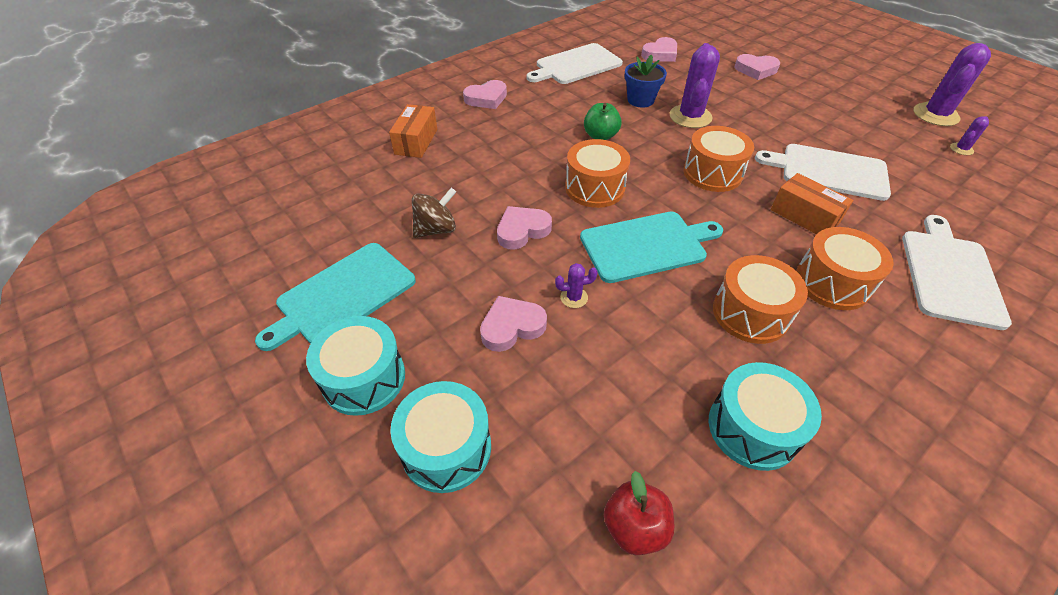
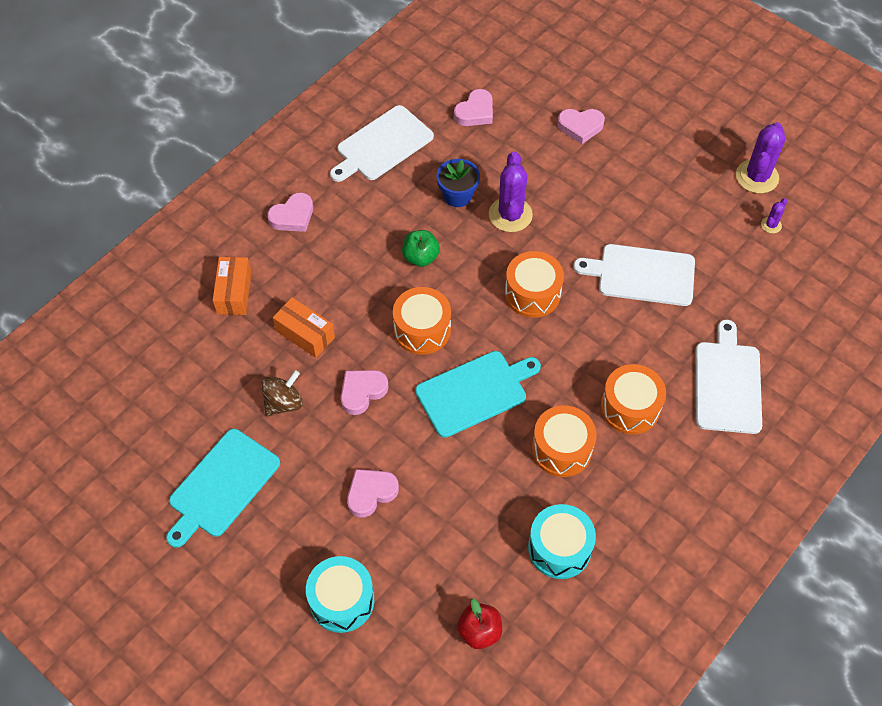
camera: 10 degrees left, 10 degrees up
(364, 378) = (264, 557): turquoise drum -> none
(574, 297) = (417, 457): purple cactus -> none
(804, 216) = (614, 336): orange box -> orange box (305, 334)

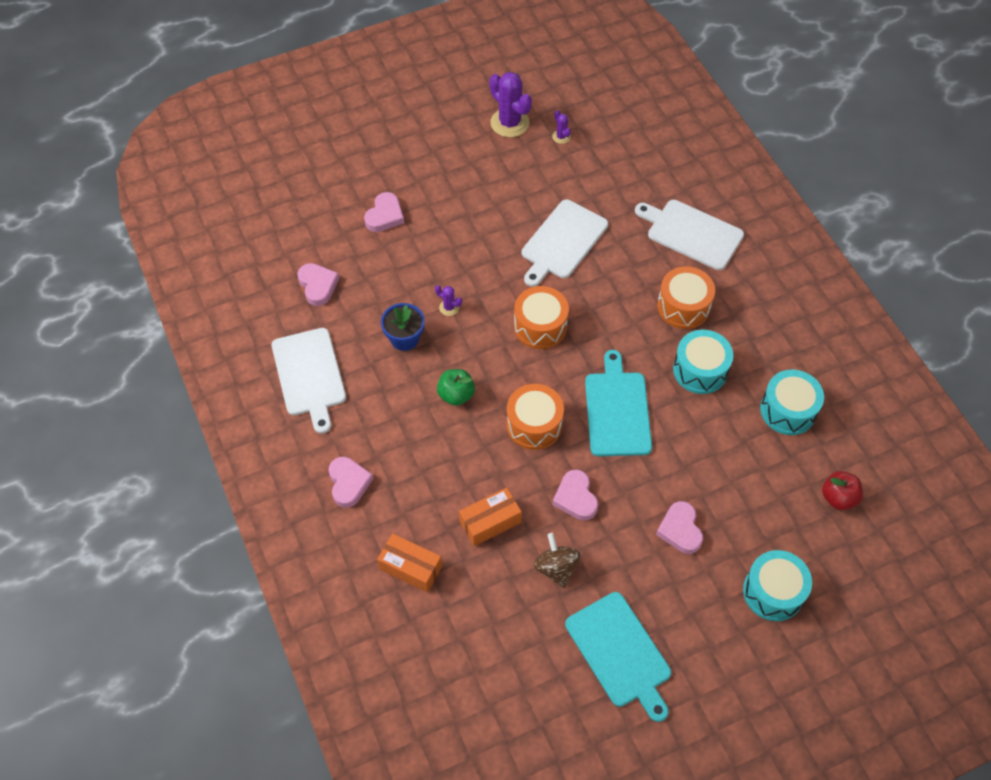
camera: 65 degrees left, 0 degrees up
(510, 215) = (449, 307): purple cactus -> purple cactus, size x0.47
(562, 449) = (700, 370): orange drum -> turquoise drum

